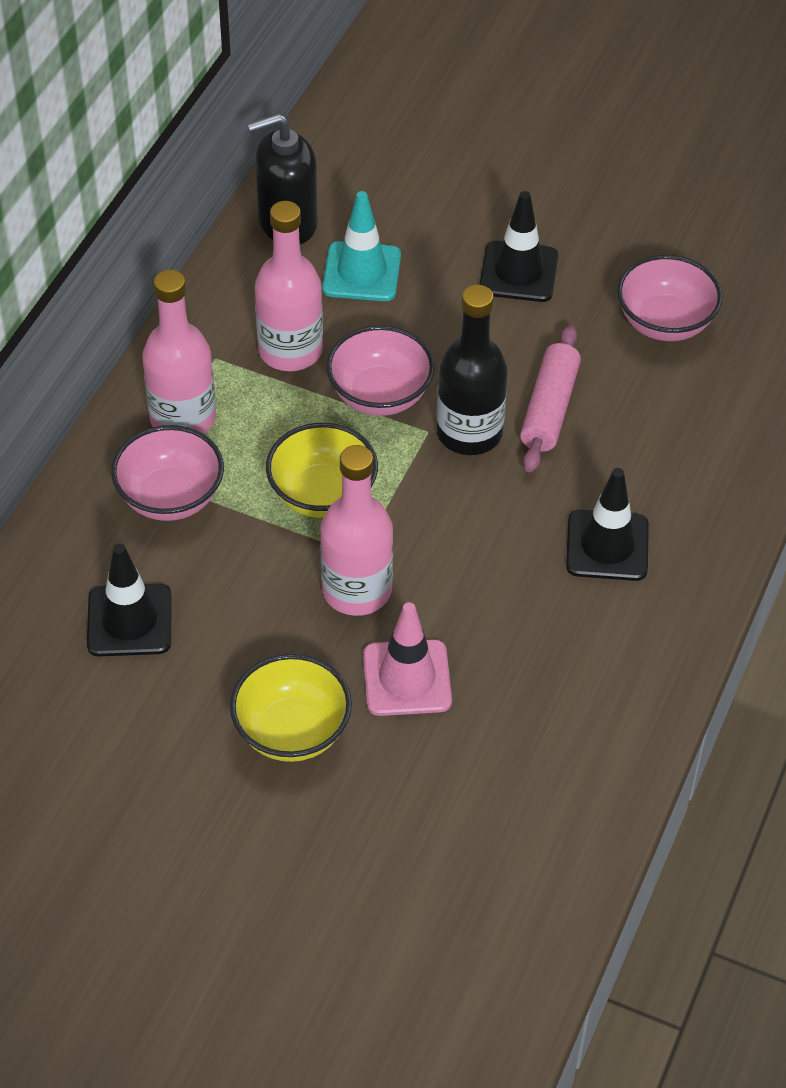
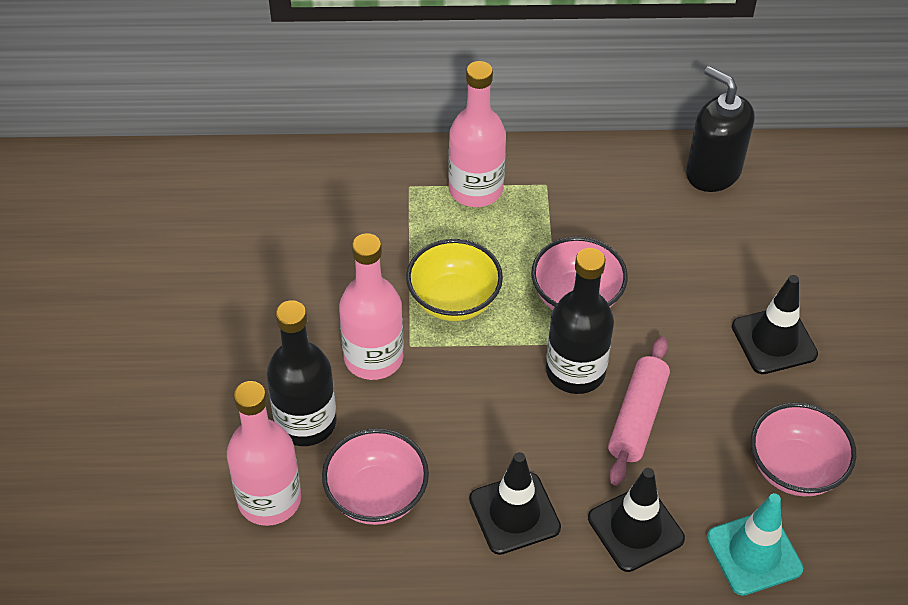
camera: 65 degrees right, 0 degrees up
(129, 621) = (274, 235): black traffic cone -> black traffic cone (635, 528)
(170, 497) = (398, 212): pink bowl -> pink bowl (376, 496)
(290, 350) = (584, 225): pink bottle -> pink bottle (269, 499)
(292, 731) = (221, 368): yellow bowl -> none
(361, 272) = (696, 237): turquoise traffic cone -> turquoise traffic cone (754, 553)
(407, 678) = (306, 422): pink traffic cone -> black bottle
(549, 409) = (637, 418): pink rolling pin -> pink rolling pin turned 60 degrees counterclockwise

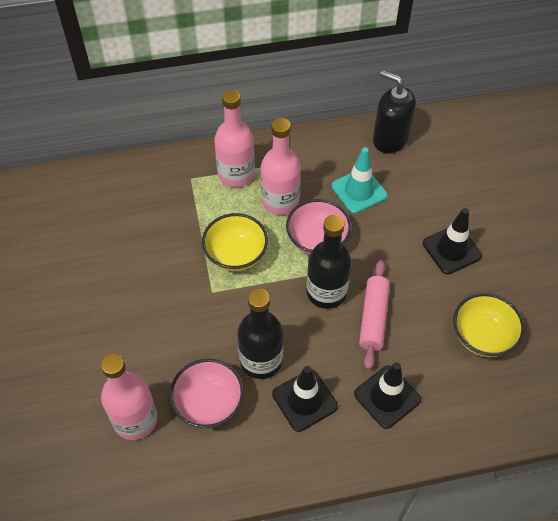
camera: 10 degrees left, 5 degrees up
(306, 422) = (150, 359): black bottle -> black bottle (261, 360)
(373, 358) = (189, 304): pink bottle -> pink bottle (280, 201)
(754, 553) = (467, 400): turquoise traffic cone -> turquoise traffic cone (359, 191)
(794, 469) = (482, 337): pink bowl -> yellow bowl

